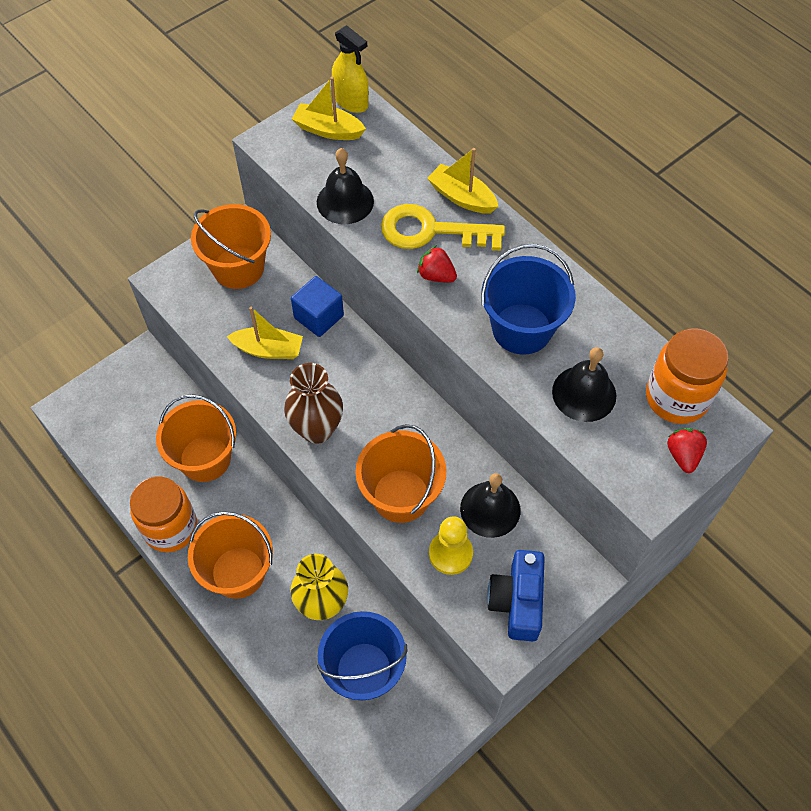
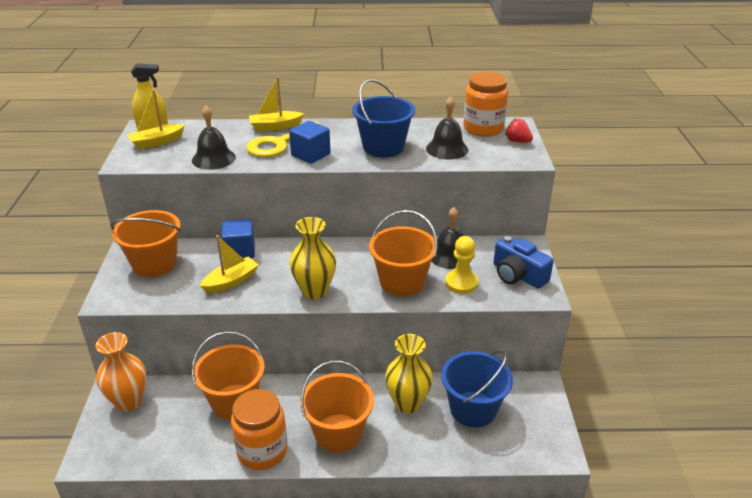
camera: 50 degrees left, 25 degrees down
(140, 380) = (129, 402): none -> orange vase
(317, 429) = (314, 291): brown vase -> yellow vase
(436, 275) = (310, 155): red strawberry -> blue cube

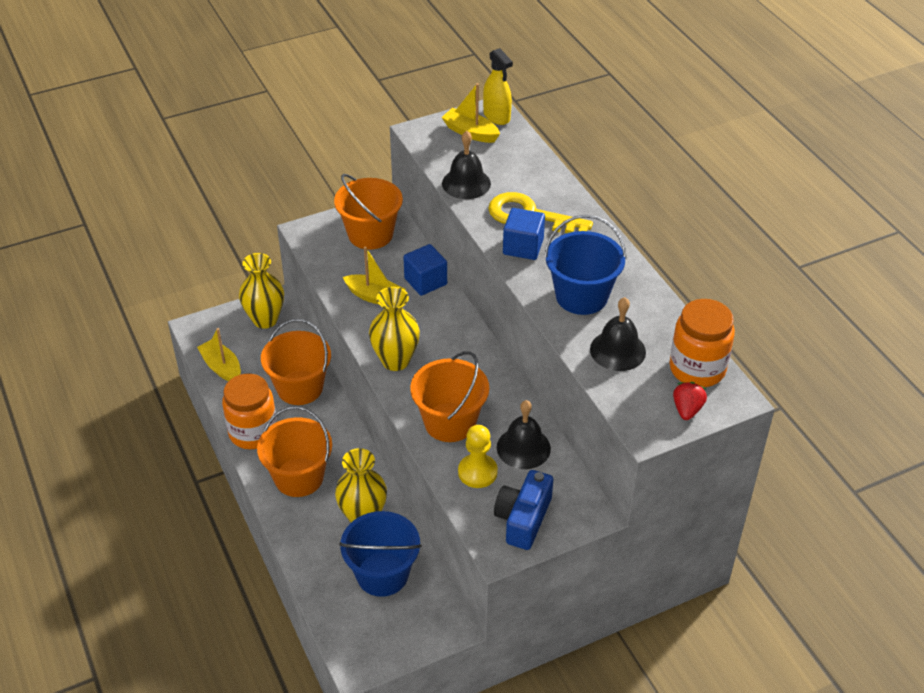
camera: 65 degrees right, 10 degrees up
(129, 402) = (265, 320): orange vase -> yellow vase
(275, 127) = (565, 197): yellow boat -> yellow boat (222, 367)

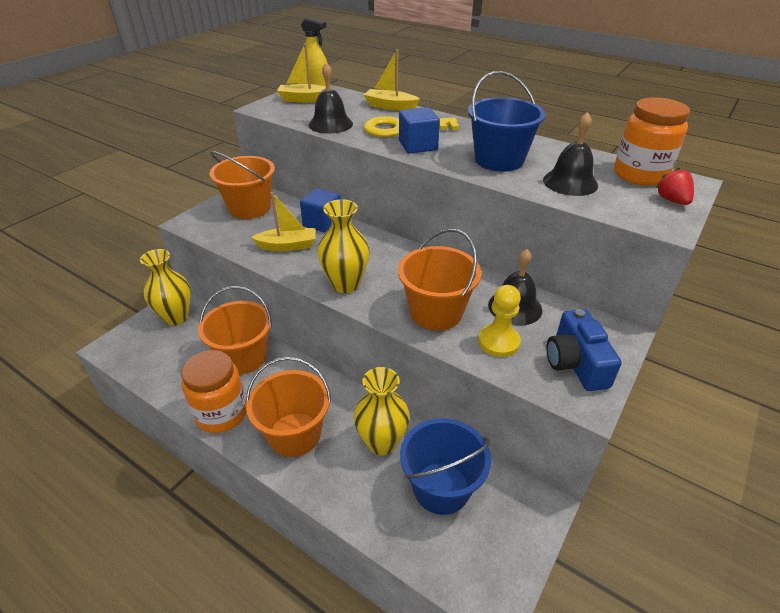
camera: 30 degrees left, 5 degrees down
(222, 367) = (155, 370): yellow boat -> yellow boat (390, 106)

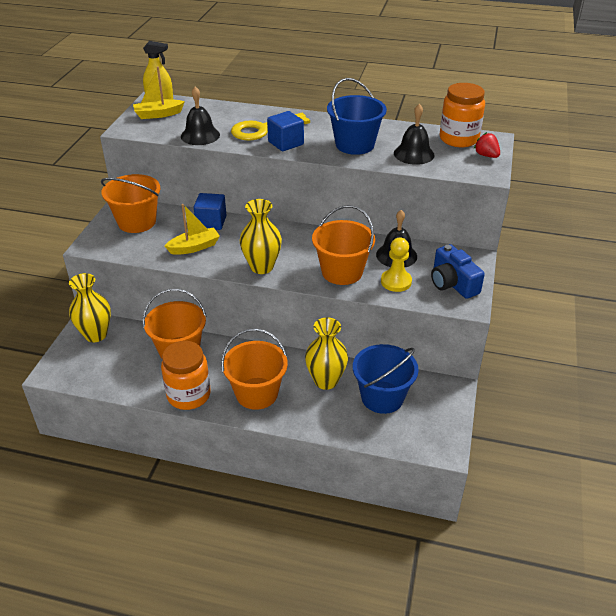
camera: 20 degrees left, 0 degrees up
(390, 106) = (239, 109): yellow boat -> none

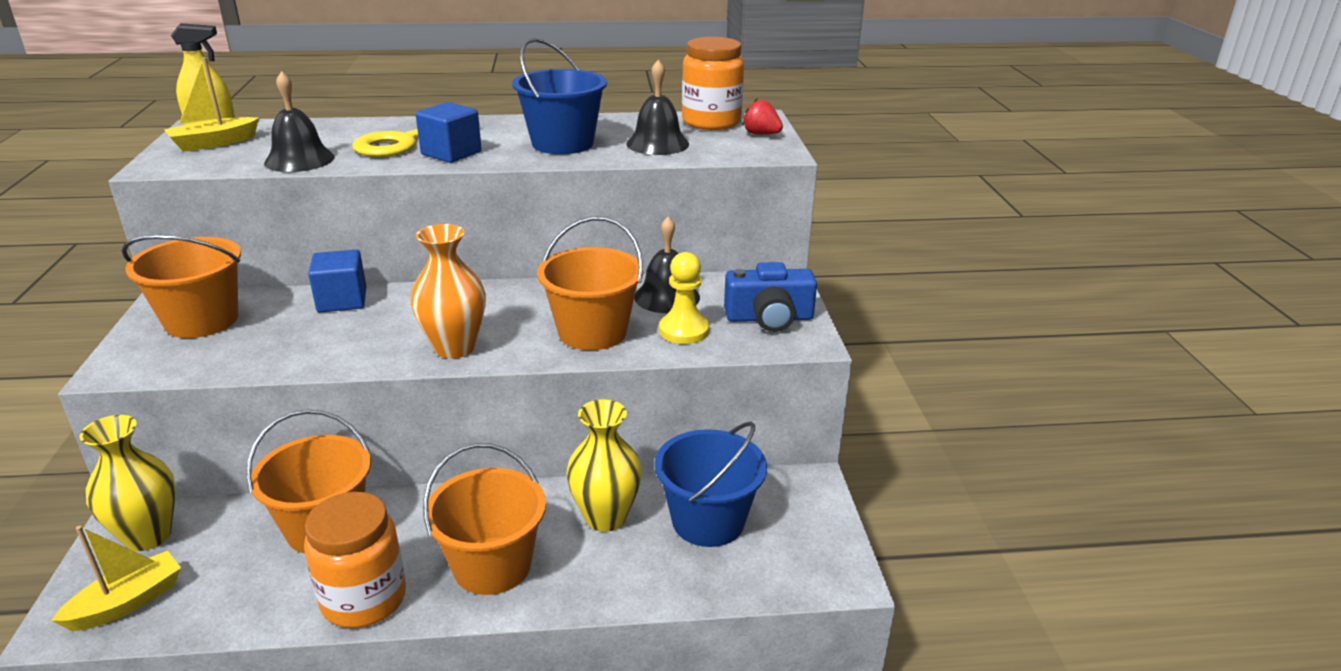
camera: 20 degrees left, 10 degrees down
(194, 247) = (322, 340): yellow boat -> yellow boat (127, 602)
(262, 267) = (454, 348): yellow vase -> orange vase
(452, 283) = (769, 318): blue camera -> blue camera turned 45 degrees counterclockwise

